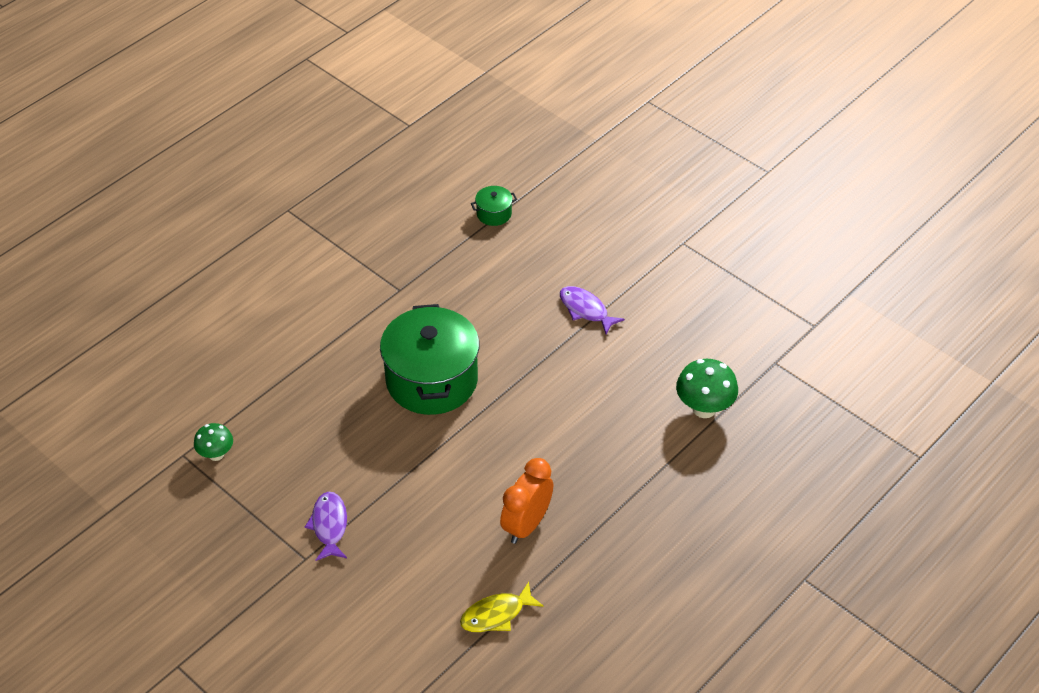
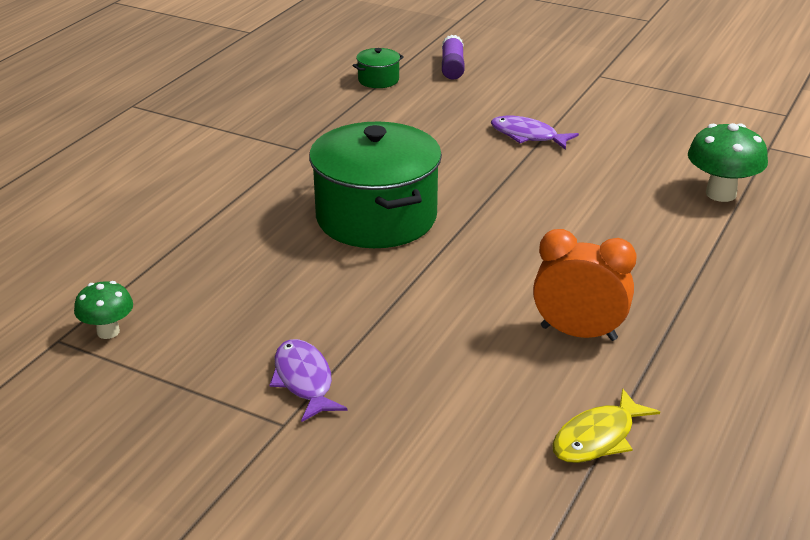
camera: 15 degrees left, 15 degrees down
(526, 525) = (578, 333): orange clock -> orange clock turned 90 degrees clockwise
(562, 208) = (452, 67): none -> purple glue stick

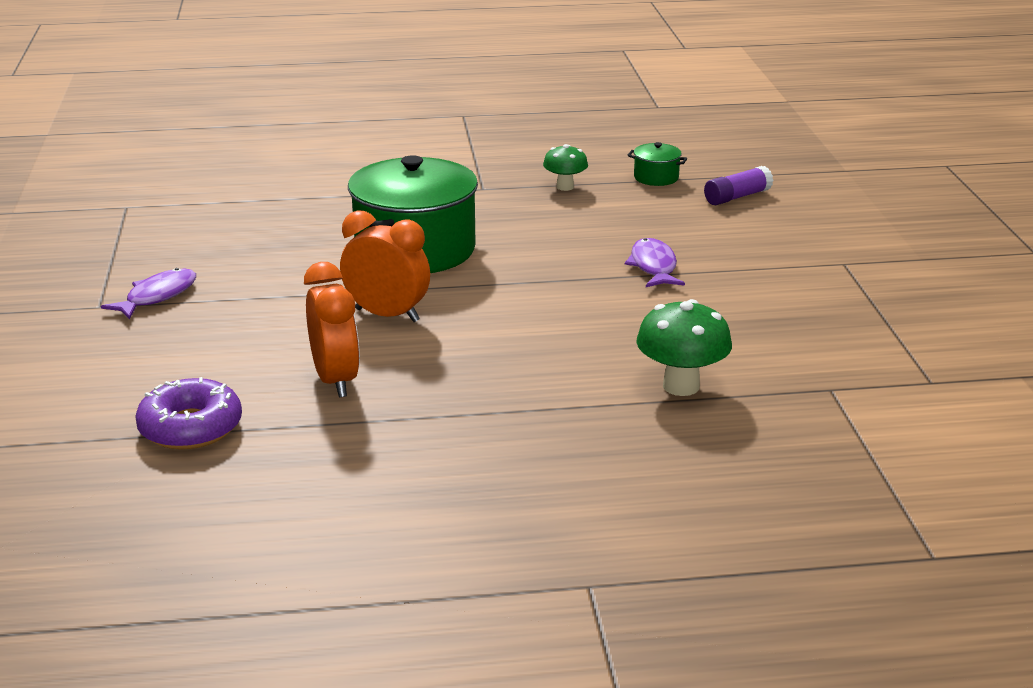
camera: 55 degrees right, 5 degrees down
(108, 332) = (151, 217): green mushroom -> green mushroom (565, 187)
(485, 270) = (387, 315): none -> orange clock
(597, 438) = (190, 427): yellow fish -> purple donut

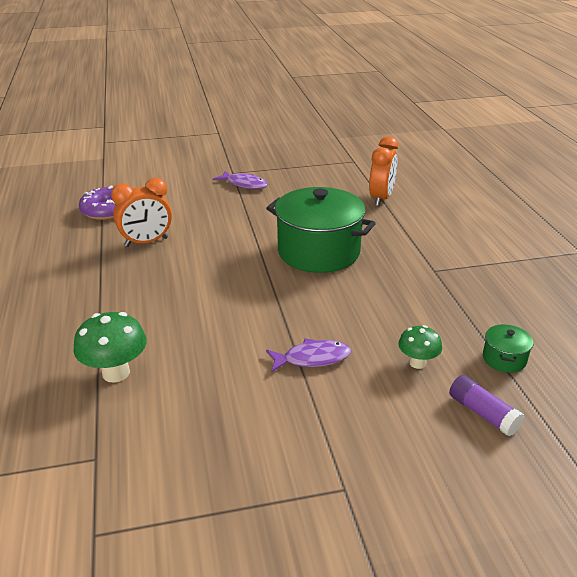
camera: 85 degrees right, 5 degrees up
(387, 315) = (224, 250): orange clock -> orange clock (381, 198)
(565, 187) = (456, 308): green mushroom -> green mushroom (417, 363)

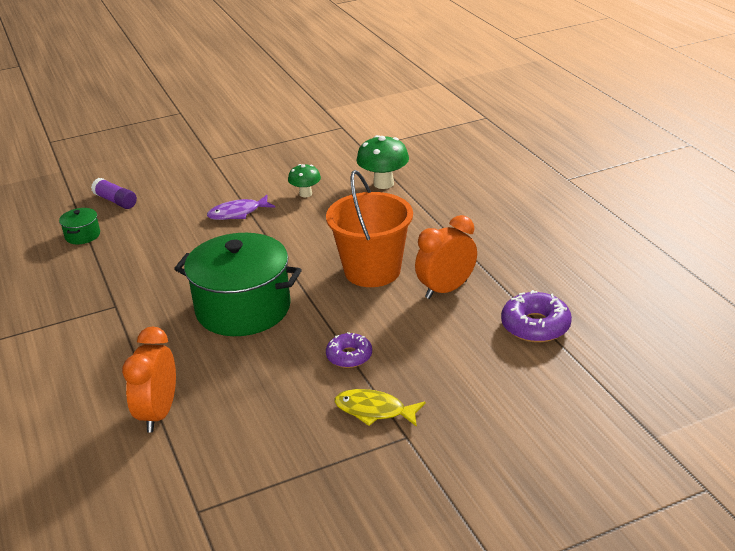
camera: 170 degrees right, 0 degrees up
(196, 266) = (372, 271): none -> orange bucket
(244, 184) = (374, 410): purple fish -> yellow fish
(246, 211) = (349, 356): none -> purple donut
(417, 363) = (154, 222): green mushroom -> green mushroom (305, 194)

